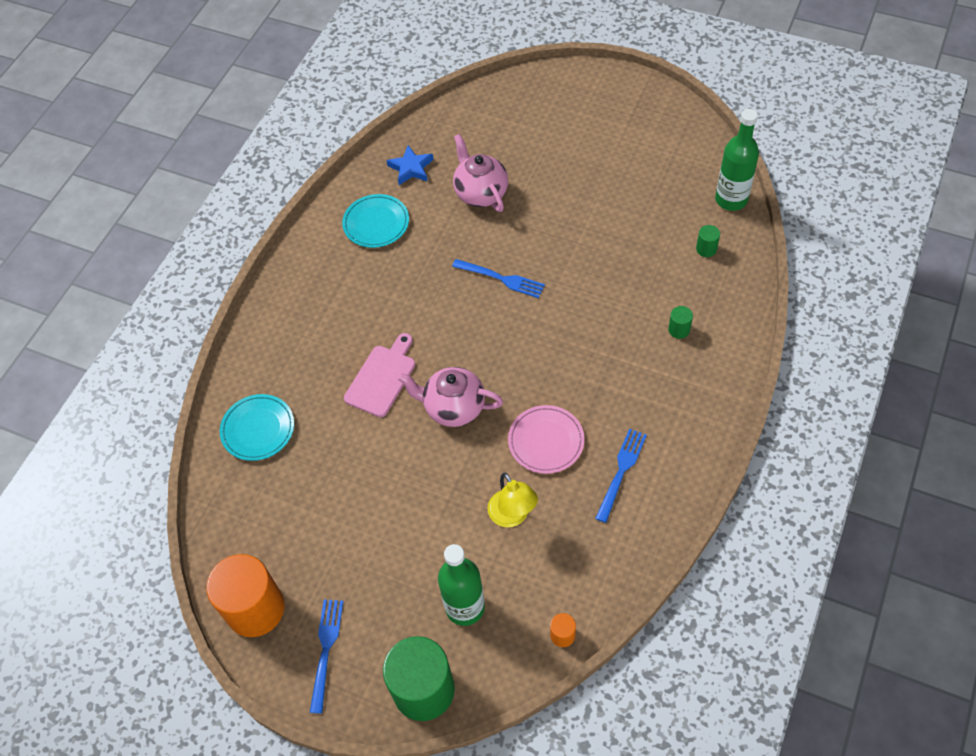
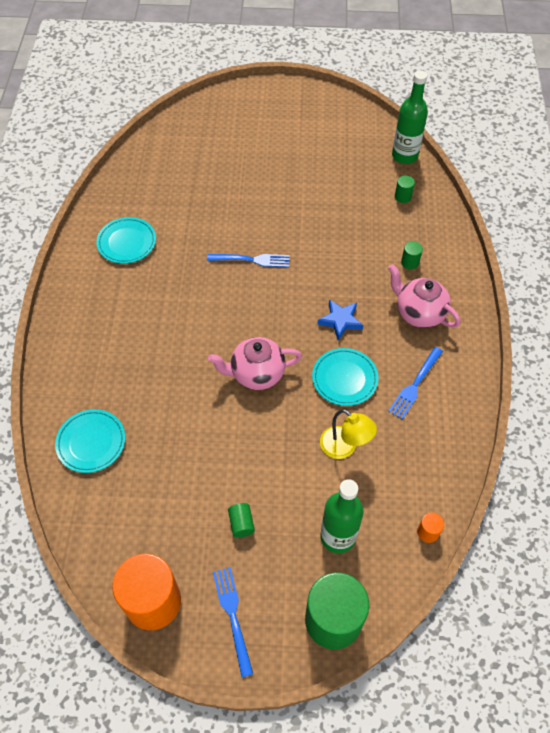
camera: 25 degrees left, 0 degrees up
(372, 561) = (241, 523): none -> green cylinder
(382, 378) = (185, 367): pink cutting board -> none
(411, 168) = (138, 191): blue star -> blue star (340, 321)
(480, 193) = (206, 197): pink teapot -> pink teapot (419, 313)
(546, 441) = (344, 378): pink plate -> turquoise plate
(621, 471) = (415, 385): blue fork -> blue fork turned 150 degrees counterclockwise

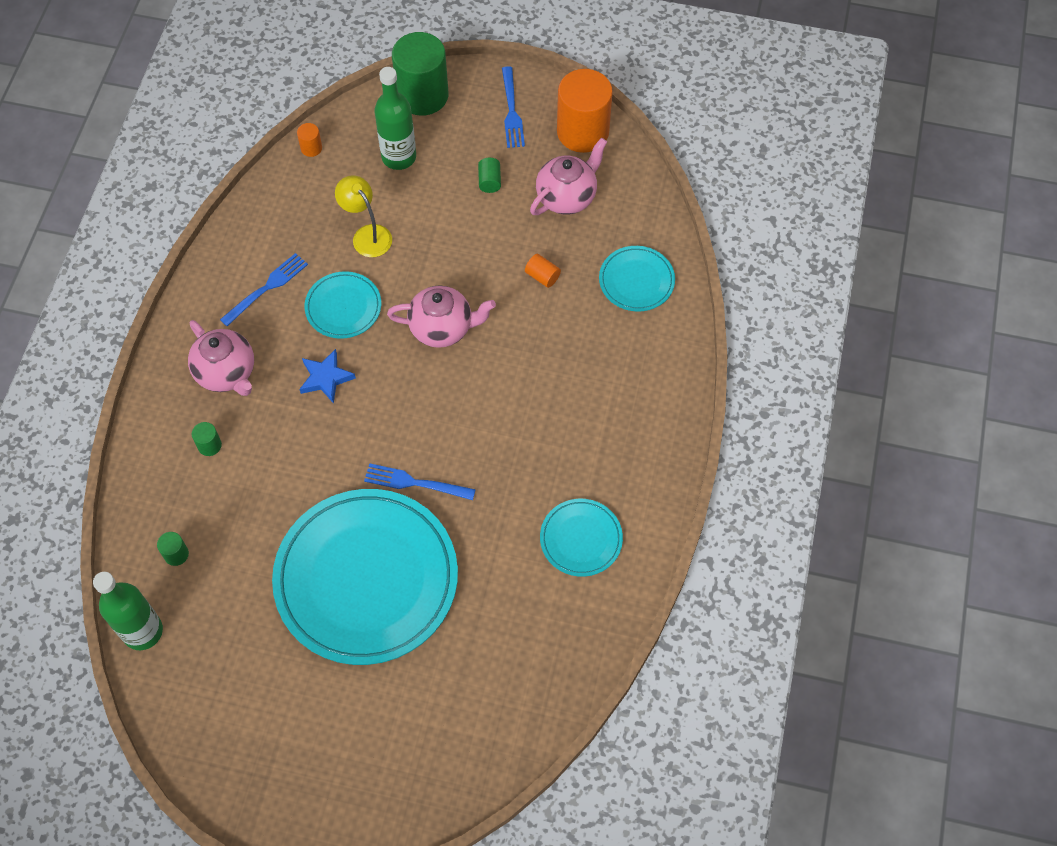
camera: 170 degrees left, 5 degrees up
(162, 519) = (567, 197): none -> pink teapot
(177, 433) = (542, 276): none -> orange cylinder
(271, 200) = (366, 579): none -> turquoise plate

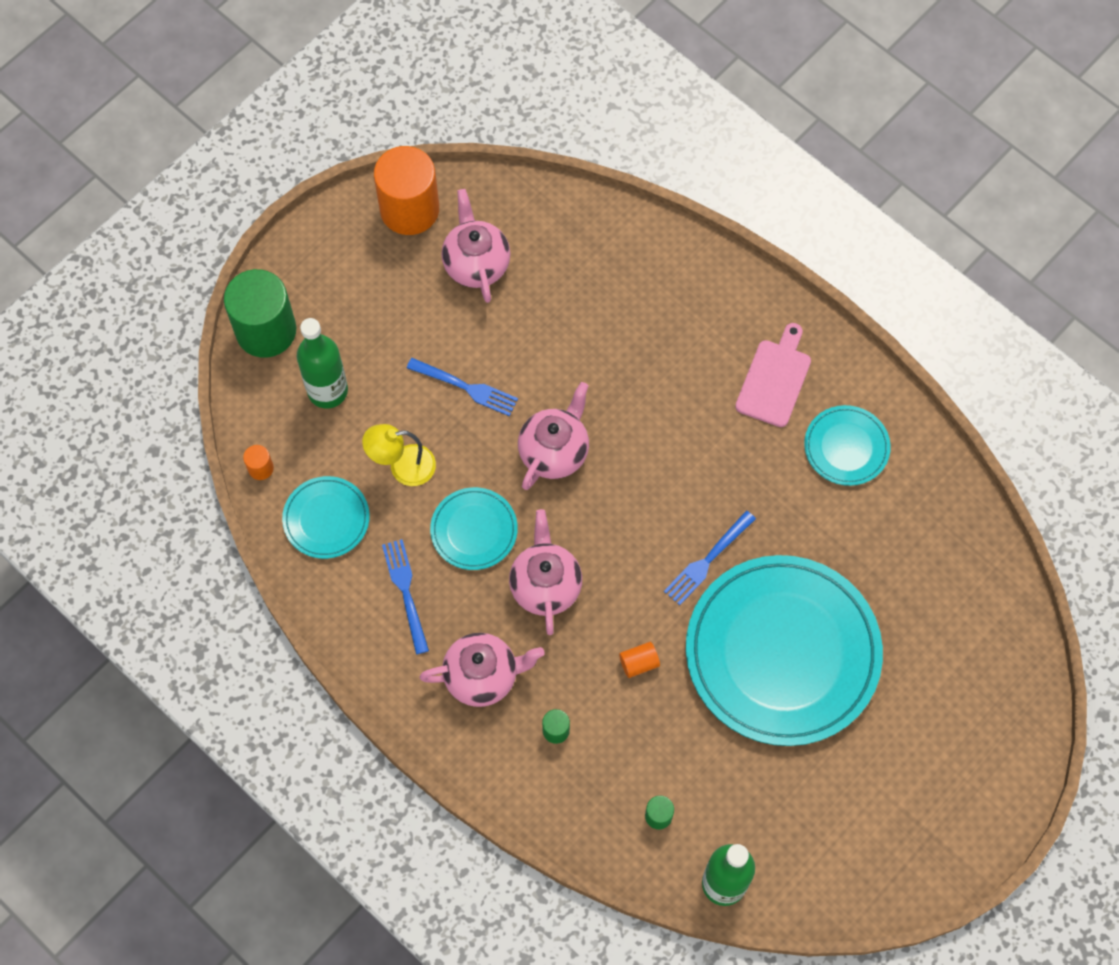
camera: 60 degrees left, 5 degrees up
(326, 378) = (545, 585): blue star -> pink teapot
(489, 181) = (412, 323): green cylinder -> none
(511, 111) = (341, 259): blue fork -> blue fork (466, 387)
(542, 276) = (552, 333): orange cylinder -> orange cylinder (639, 663)
(607, 454) = (774, 379): none -> pink cutting board
(636, 281) = (608, 255): turquoise plate -> turquoise plate (326, 519)

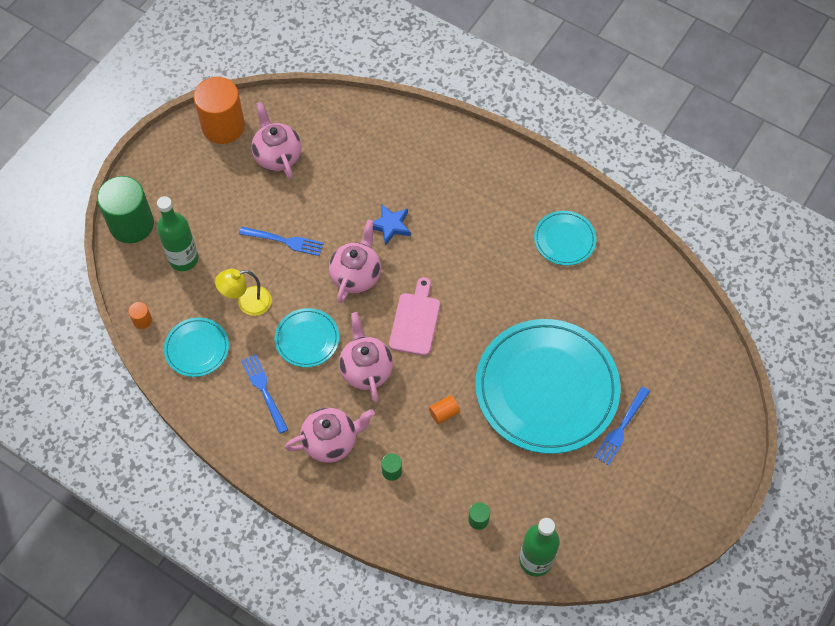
camera: 10 degrees left, 5 degrees down
(612, 388) = (390, 225): none -> blue star
(707, 560) = (480, 333): blue fork -> blue fork (621, 428)
(774, 379) = (505, 201): pink cutting board -> pink cutting board (415, 321)

